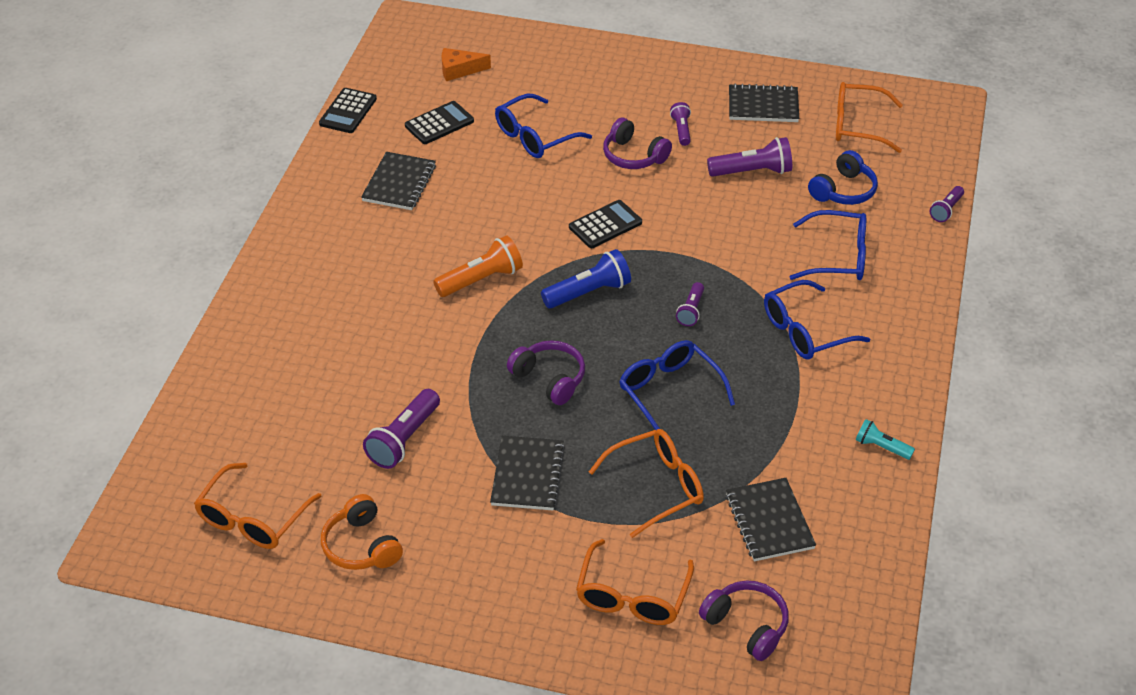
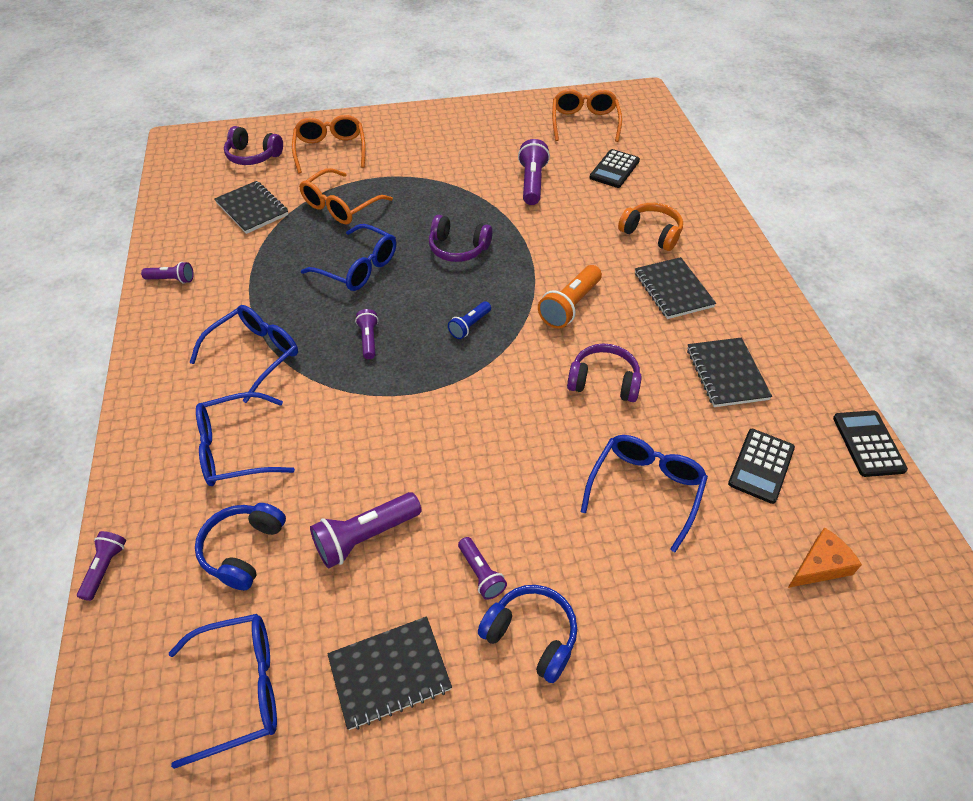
camera: 155 degrees right, 5 degrees up
(362, 546) = (509, 129): orange headphones -> orange headphones (651, 233)
(527, 475) = (434, 187): black notebook -> black notebook (673, 290)
(588, 292) = (469, 326): blue flashlight -> blue flashlight, size x0.59
(605, 225) = (495, 400): black calculator -> black calculator (614, 169)
(633, 156) = (517, 505): purple headphones -> purple headphones (603, 382)
(667, 95) = (531, 636): none -> blue headphones
(858, 126) = (239, 689): orange glasses -> blue glasses
(881, 447) = (172, 279): turquoise flashlight -> purple flashlight

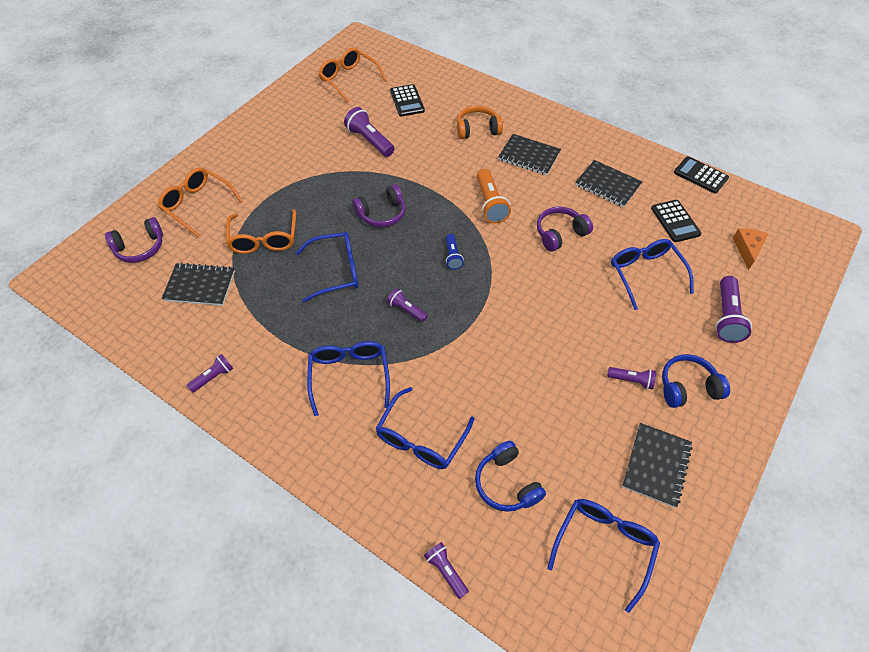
camera: 45 degrees left, 5 degrees up
(365, 537) = (557, 415): purple flashlight -> purple flashlight (726, 317)

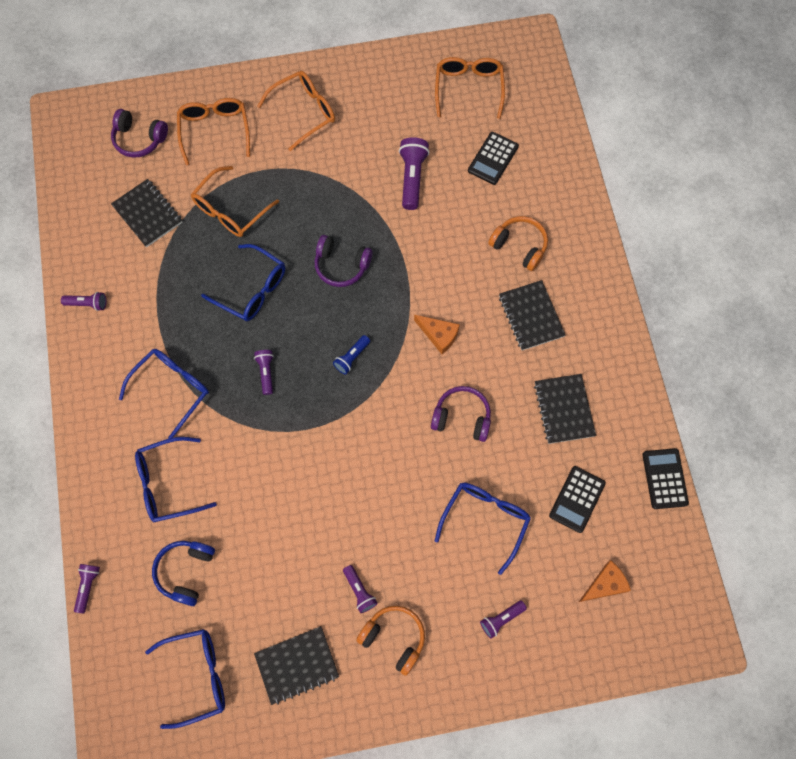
camera: 45 degrees right, 15 degrees up
(253, 155) = (304, 112): none -> orange glasses
(490, 204) = (439, 335): orange flashlight -> orange cheese
(687, 387) = (394, 638): blue headphones -> orange headphones
(726, 317) = (501, 619): purple flashlight -> purple flashlight, size x0.59

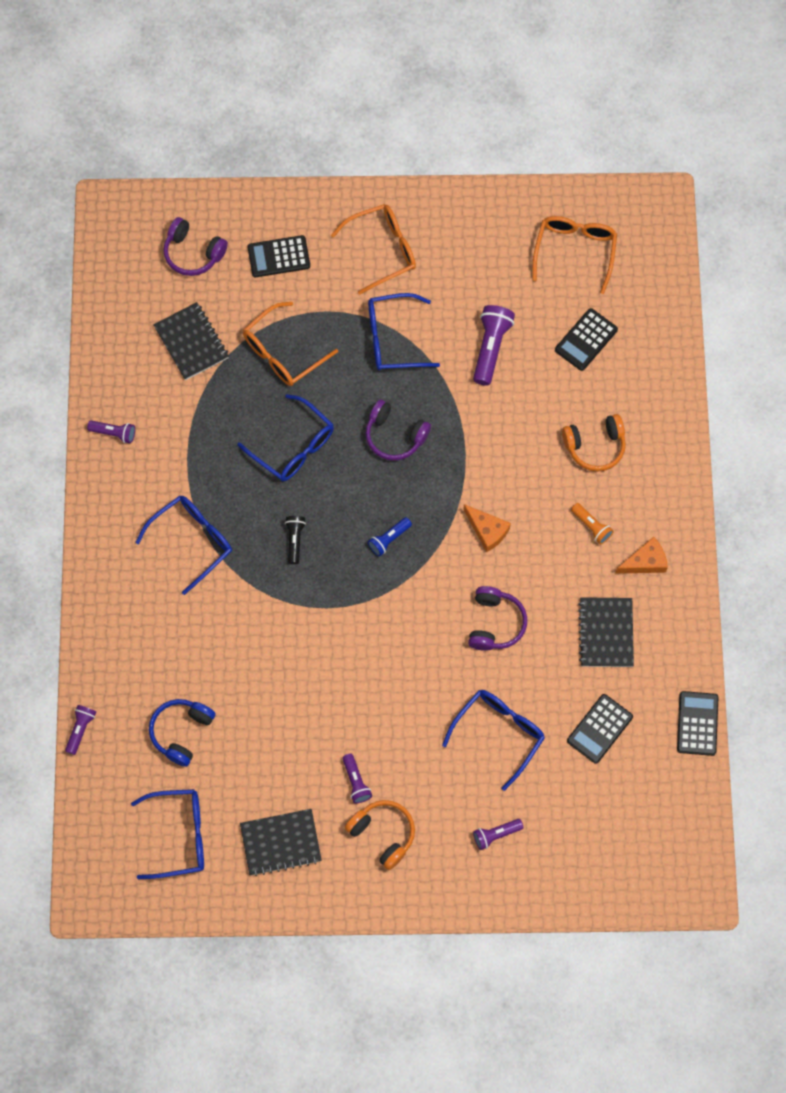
camera: 10 degrees right, 0 degrees up
(168, 483) = (176, 640): blue glasses -> blue glasses (393, 338)
(215, 131) = (279, 257): orange glasses -> black calculator
(266, 372) = (295, 540): purple flashlight -> black flashlight
(461, 417) = (495, 623): purple headphones -> purple headphones turned 75 degrees clockwise
(519, 246) = (595, 446): orange headphones -> orange headphones turned 120 degrees clockwise
(531, 316) = (591, 526): black notebook -> orange flashlight
(605, 584) = (610, 819): orange cheese -> orange cheese (645, 562)

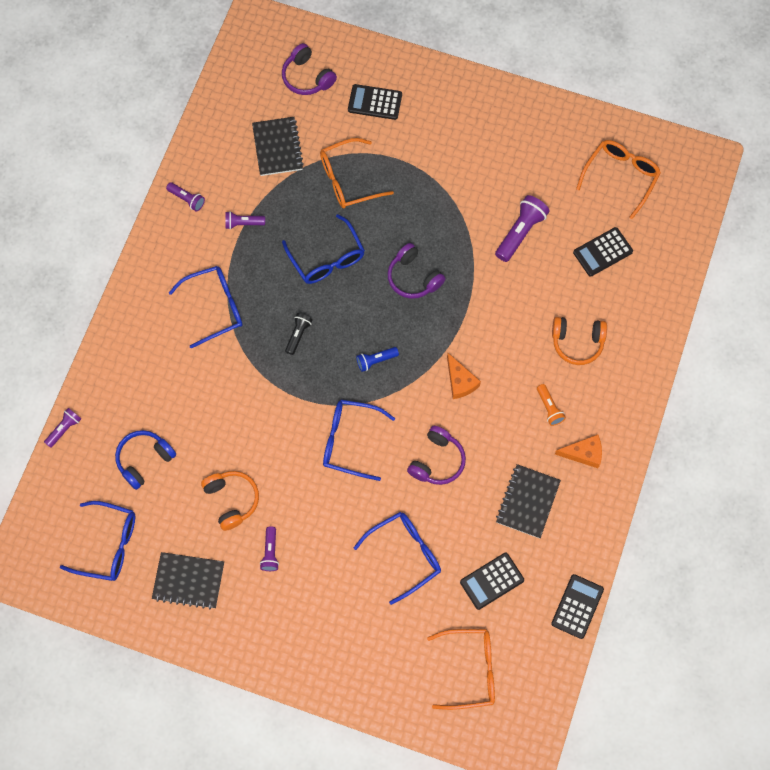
camera: 20 degrees right, 0 degrees up
(382, 250) = (461, 124): orange glasses -> orange glasses (469, 670)
(383, 834) = (275, 604): orange headphones -> orange headphones (231, 500)
(393, 338) = (443, 198): blue glasses -> blue glasses (350, 441)
(496, 835) = (369, 639): purple flashlight -> purple flashlight (243, 223)

